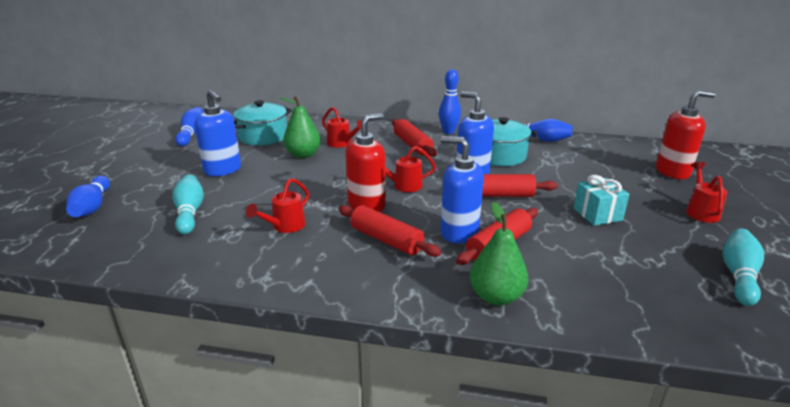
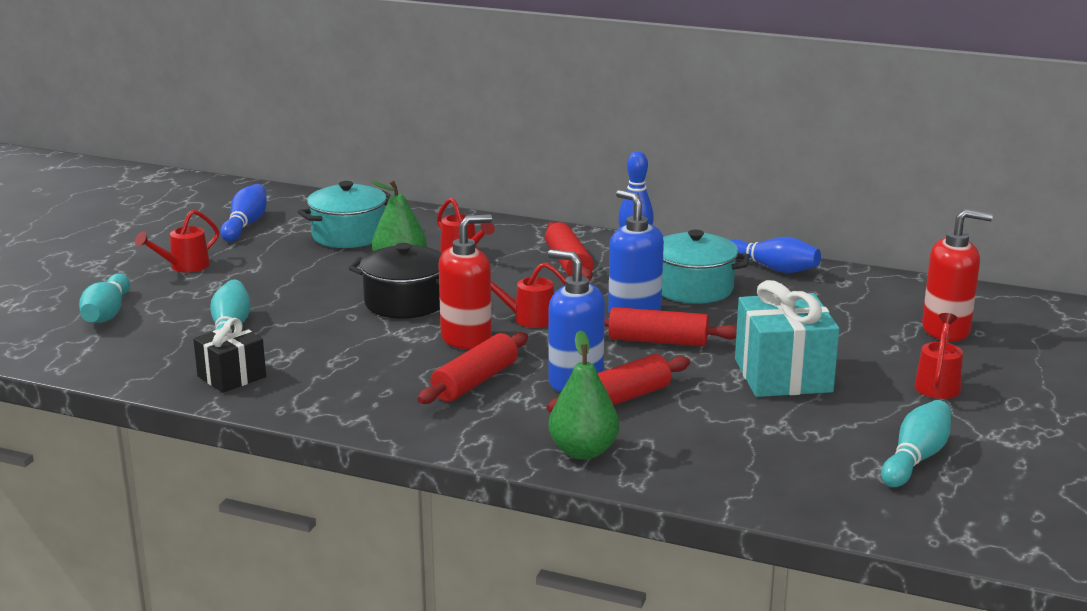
camera: 10 degrees right, 5 degrees down
(92, 207) = (107, 313): blue bowling pin -> turquoise bowling pin
(195, 254) = (231, 377): none -> black gift
(223, 170) = (281, 279): blue soap dispenser -> none
(285, 226) = (349, 356): red watering can -> red watering can (184, 266)
(314, 180) = (405, 303): none -> black pot
(386, 240) = (475, 381): red rolling pin -> red rolling pin turned 75 degrees clockwise
(597, 214) = (782, 375): turquoise gift -> turquoise gift, size x1.64

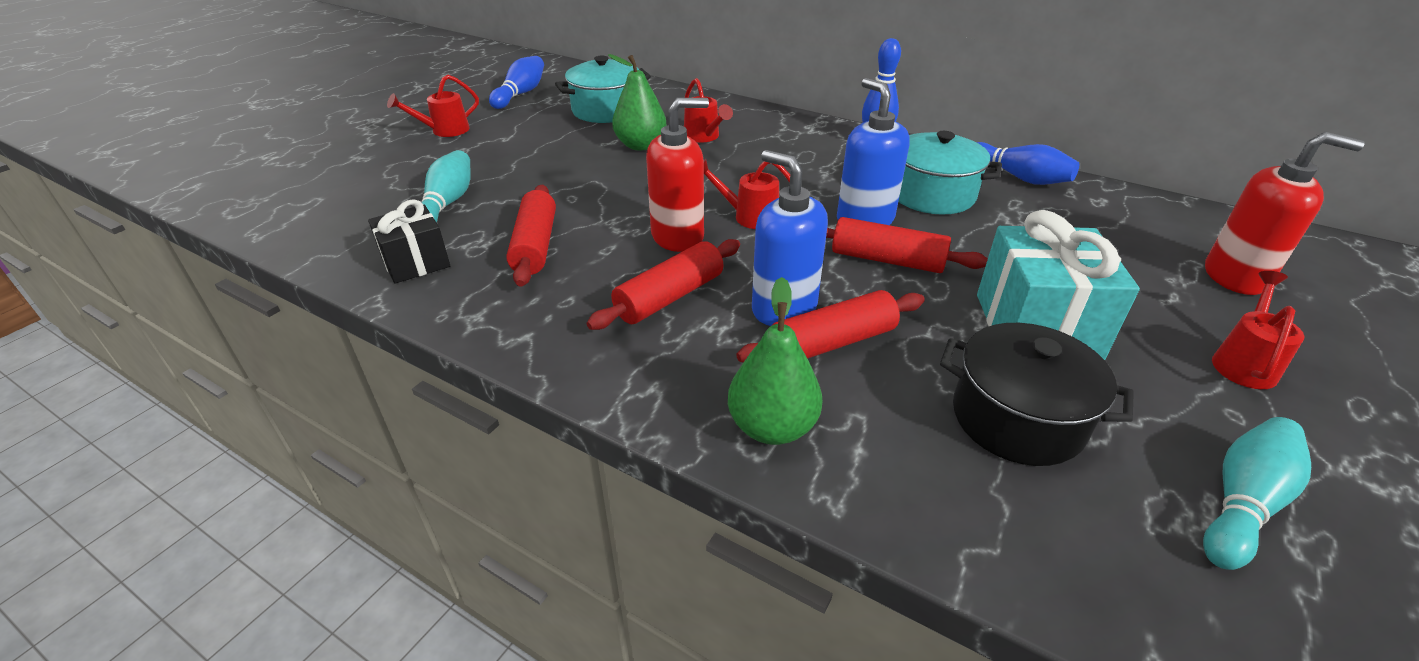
camera: 10 degrees right, 15 degrees up
(107, 313) = (345, 174): turquoise bowling pin -> none
(405, 303) = (630, 187): black pot -> black pot (1017, 418)
(568, 263) = (805, 155): red rolling pin -> red rolling pin (535, 245)

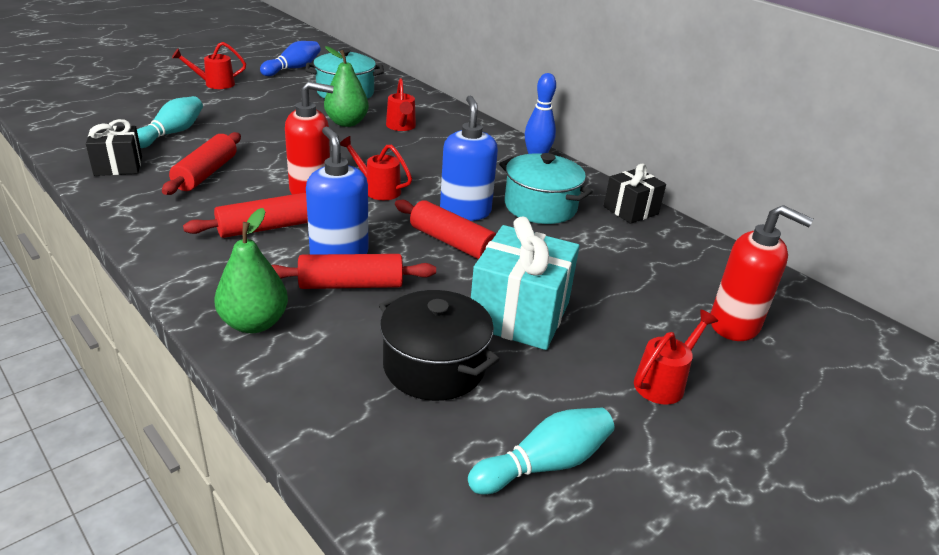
camera: 15 degrees right, 5 degrees down
(1018, 177) = (630, 210): blue bowling pin -> black gift

